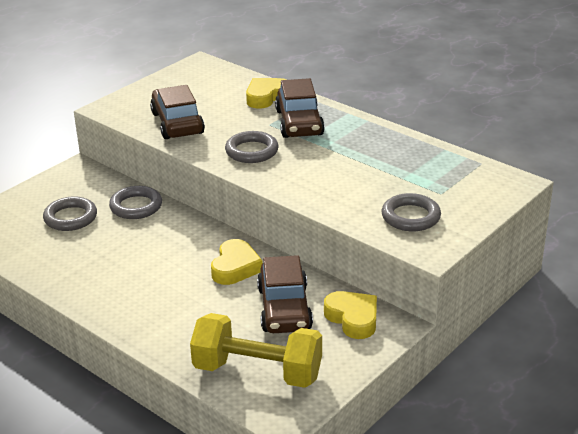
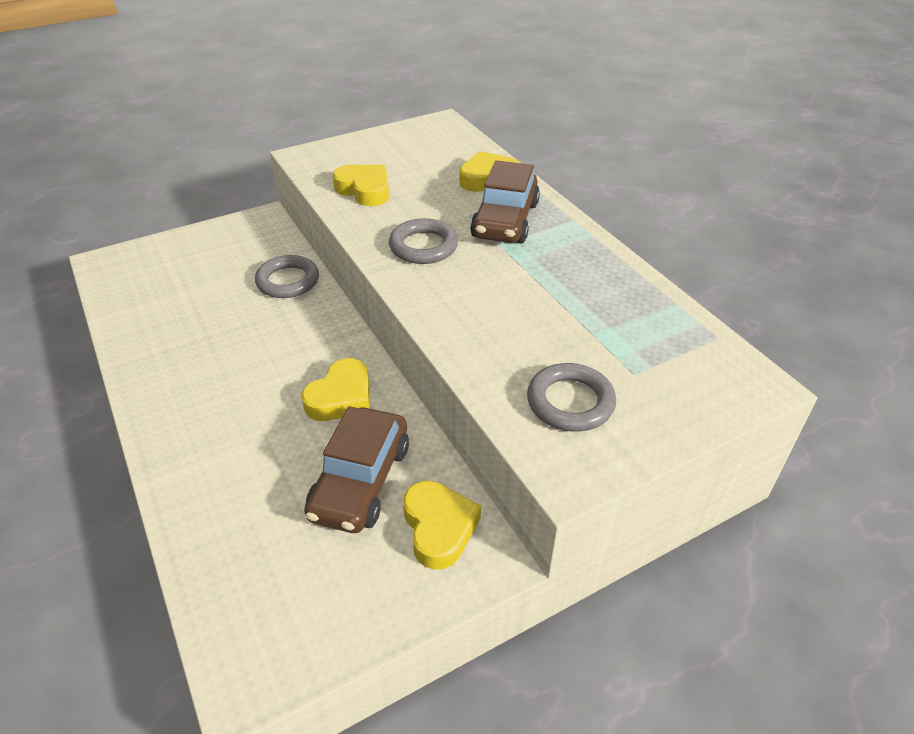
camera: 20 degrees right, 10 degrees up
(70, 218) = (211, 278): grey ring -> none
(177, 123) = (364, 190): brown car -> yellow heart
(257, 372) = (263, 578): yellow dumbbell -> none

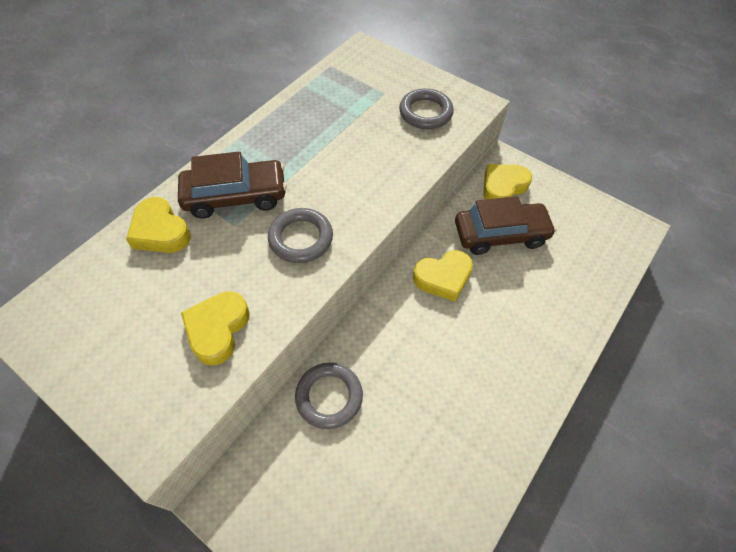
camera: 115 degrees left, 15 degrees up
(341, 397) = (443, 278): yellow heart -> yellow heart turned 150 degrees clockwise

